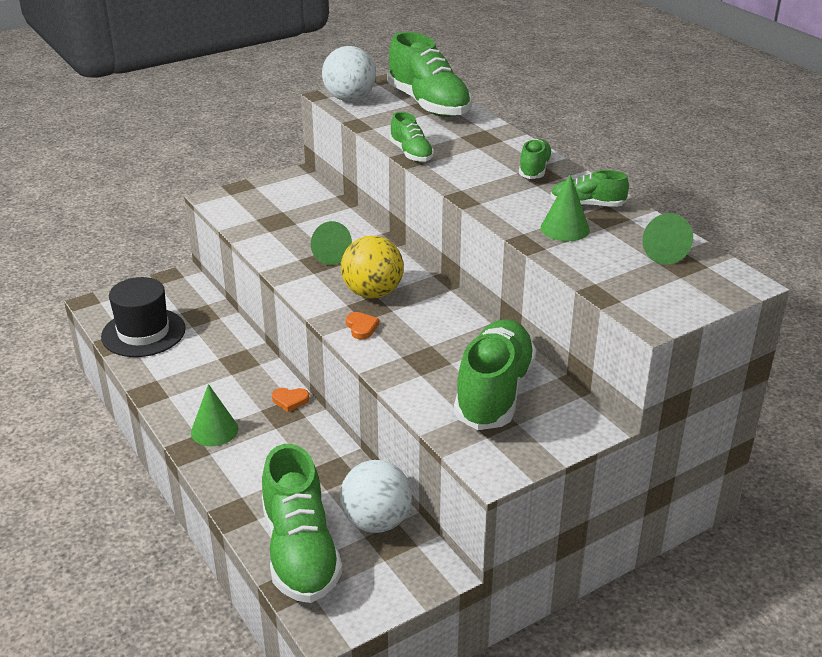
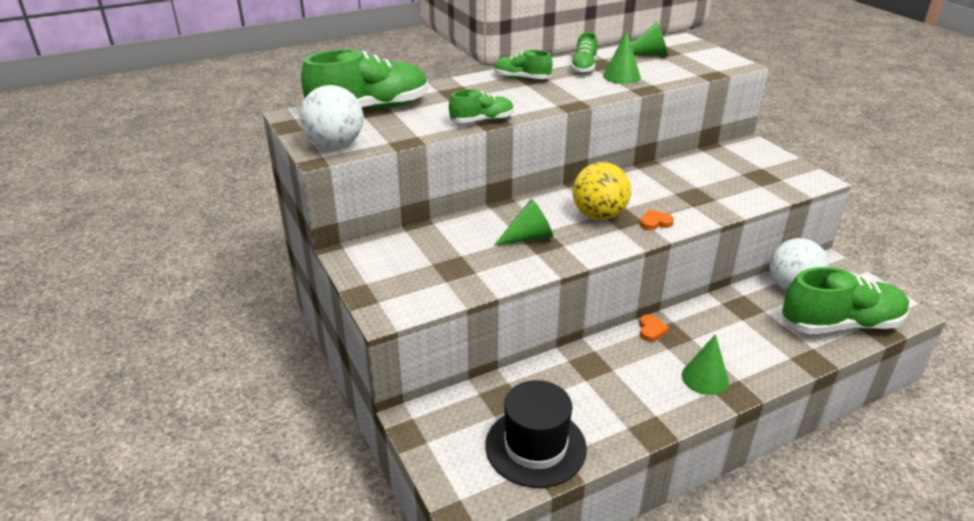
camera: 85 degrees left, 0 degrees up
(494, 392) = (729, 173): green shoe -> none

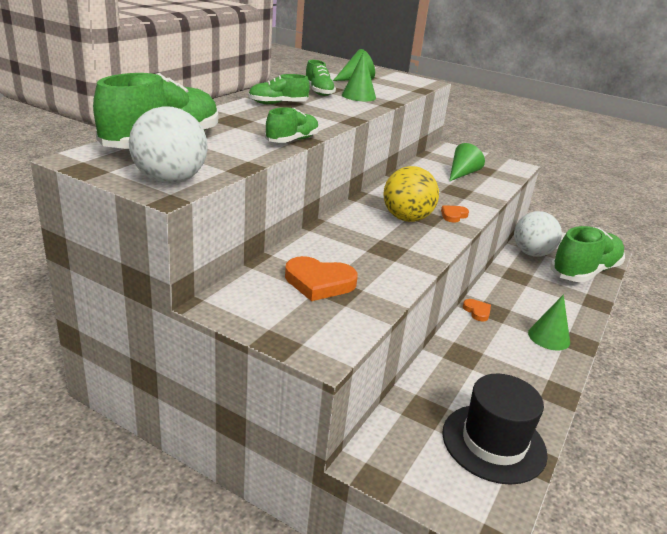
camera: 35 degrees left, 5 degrees down
(445, 256) = (319, 282): none -> orange heart
(528, 237) = (372, 248): green cone -> green cone (462, 174)

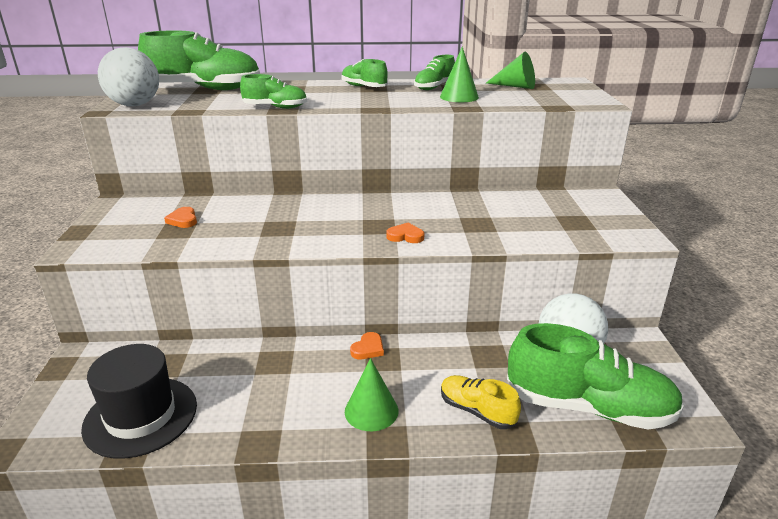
camera: 60 degrees right, 0 degrees up
(319, 282) = (183, 220): orange heart -> orange heart, size x0.55
(406, 218) = (359, 219): yellow ball -> none
(462, 174) = (535, 215): green cone -> none
(569, 303) = (477, 411): none -> yellow shoe

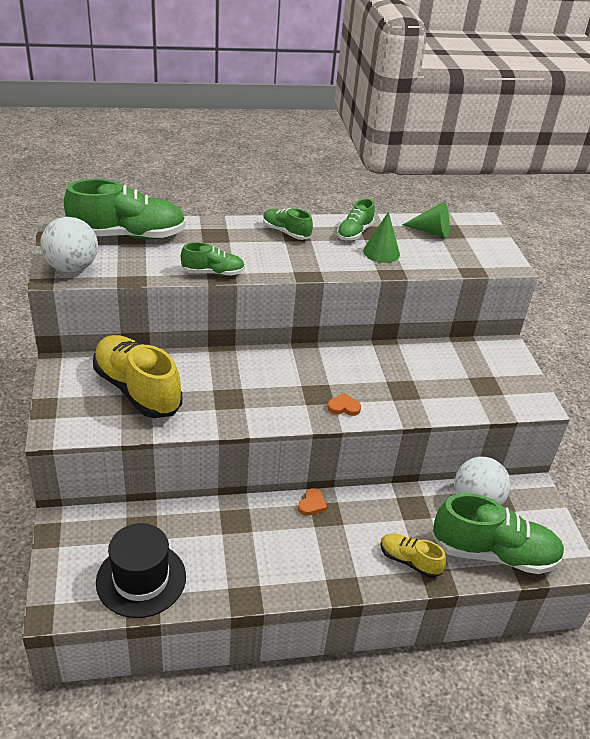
camera: 10 degrees left, 10 degrees up
(183, 220) = (137, 390): orange heart -> yellow shoe
(371, 411) = (327, 565): green cone -> none

